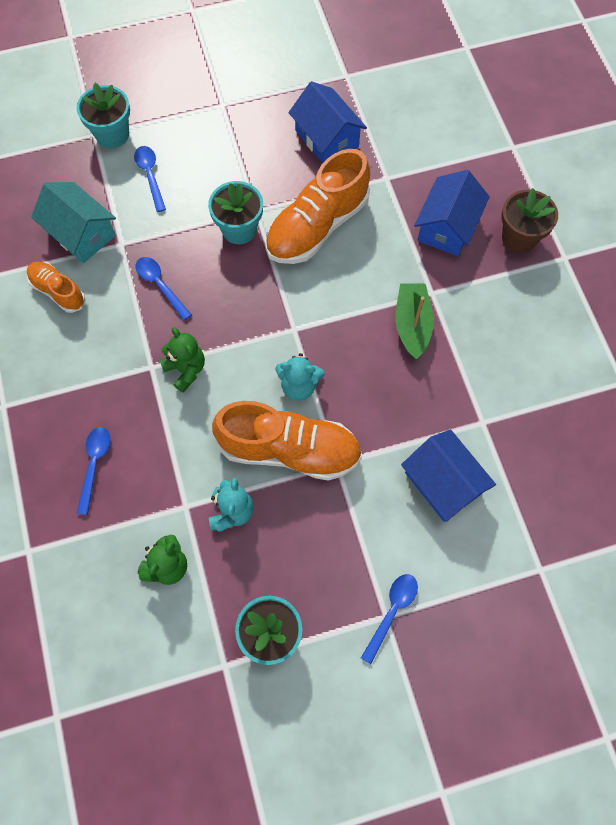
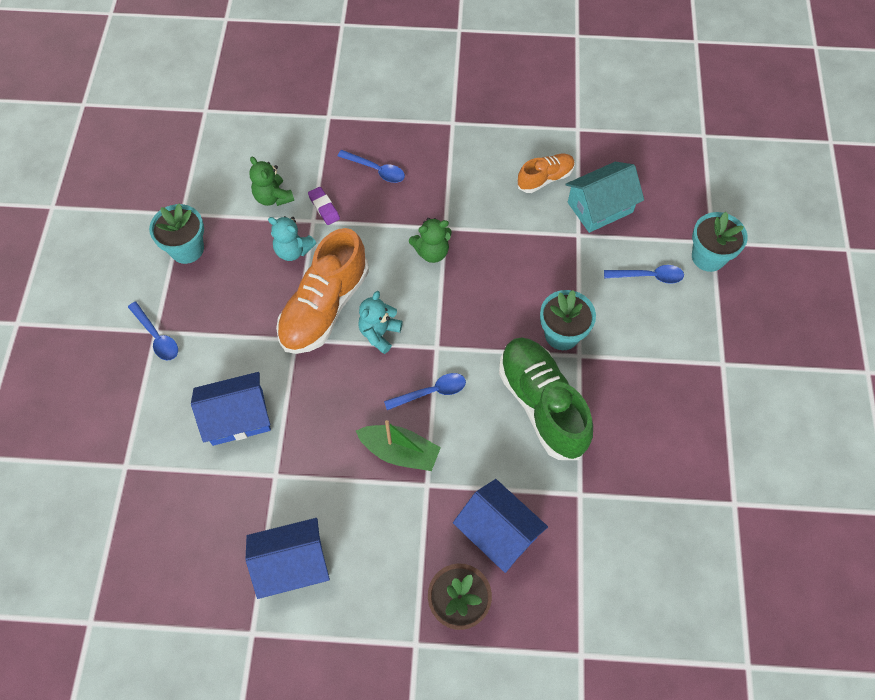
camera: 110 degrees right, 5 degrees down
(160, 285) = (523, 254): blue spoon -> blue spoon (431, 392)
(164, 501) = (324, 207): none -> purple eraser
(317, 226) = (542, 404): orange shoe -> green shoe
(326, 138) = (650, 451): blue house -> blue house (292, 564)

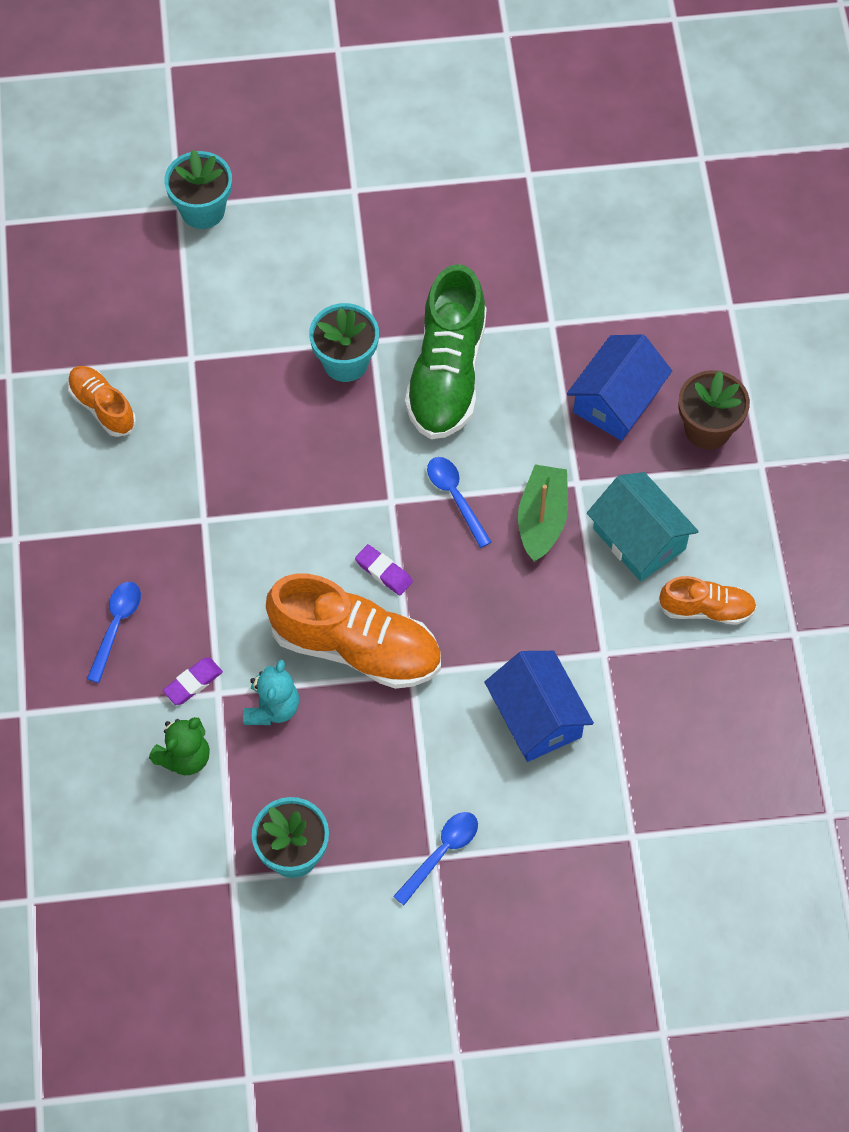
camera: 100 degrees left, 0 degrees up
(292, 564) = (706, 609): blue house -> orange shoe
(379, 333) = (383, 572): turquoise teddy bear -> purple eraser
(432, 252) = (246, 530): green teddy bear -> none
(542, 404) = (447, 373): green shoe -> green shoe turned 45 degrees counterclockwise
(600, 207) = (142, 336): turquoise house -> turquoise house (639, 539)
(649, 276) = (243, 273): blue spoon -> none

